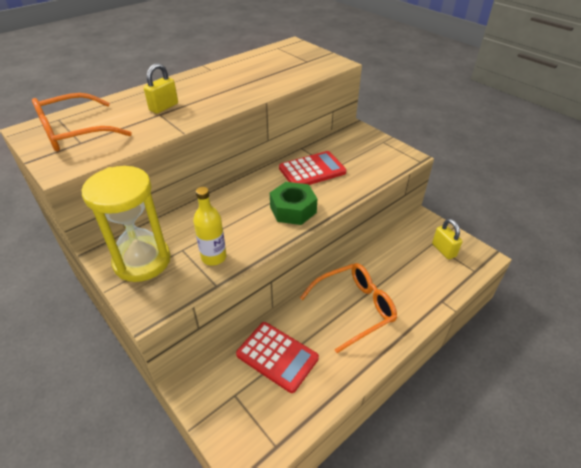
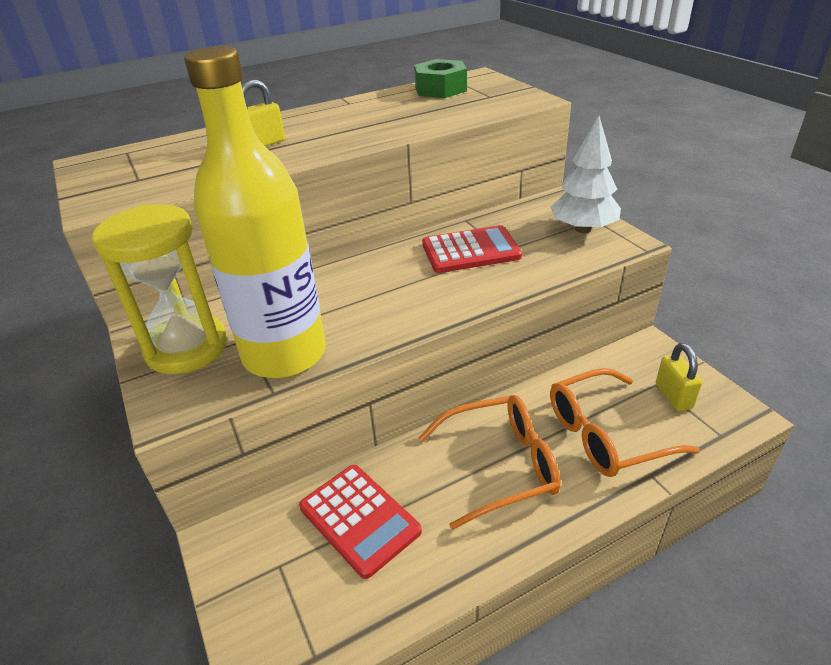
camera: 15 degrees right, 5 degrees down
(74, 133) = (136, 168): orange glasses -> orange glasses (605, 434)
(214, 257) = (284, 354): yellow bottle -> yellow bottle, size x2.24
(293, 209) = (423, 301): green nut -> green nut (440, 89)
(378, 149) = (583, 229): none -> white tree

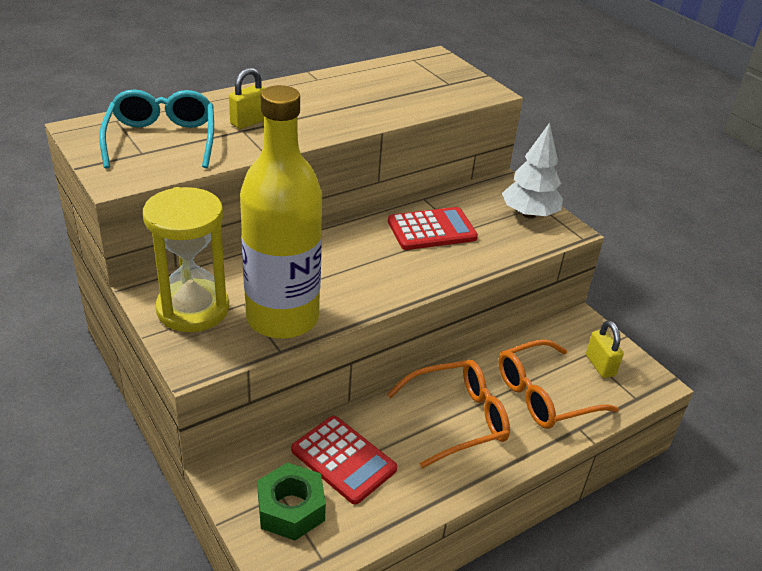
camera: 10 degrees left, 0 degrees up
(164, 166) = (162, 140): none -> turquoise glasses
(440, 89) = (402, 70): green nut -> green nut (291, 509)

